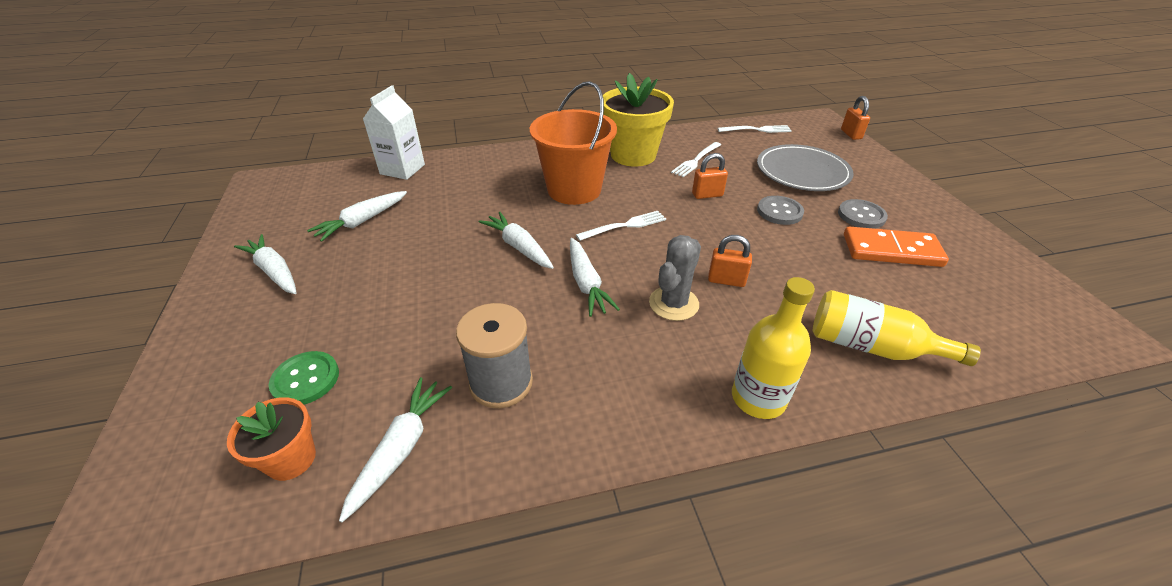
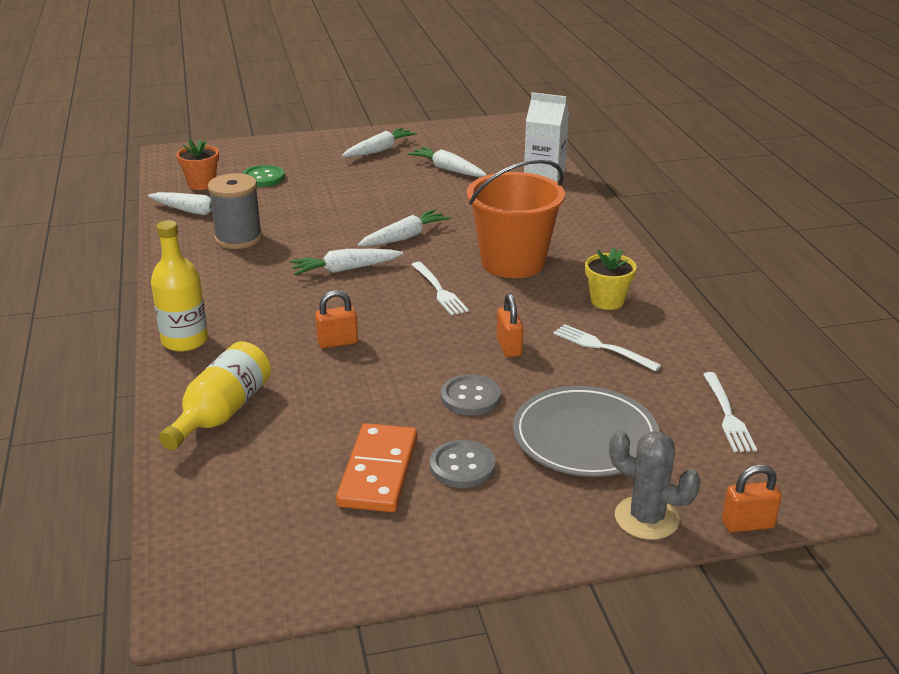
camera: 90 degrees right, 10 degrees down
(633, 155) = (607, 301): yellow flower pot -> yellow flower pot, size x0.53
(673, 303) = (308, 311): grey cactus -> grey cactus (646, 518)
(726, 280) = (337, 342): orange padlock -> orange padlock turned 60 degrees clockwise

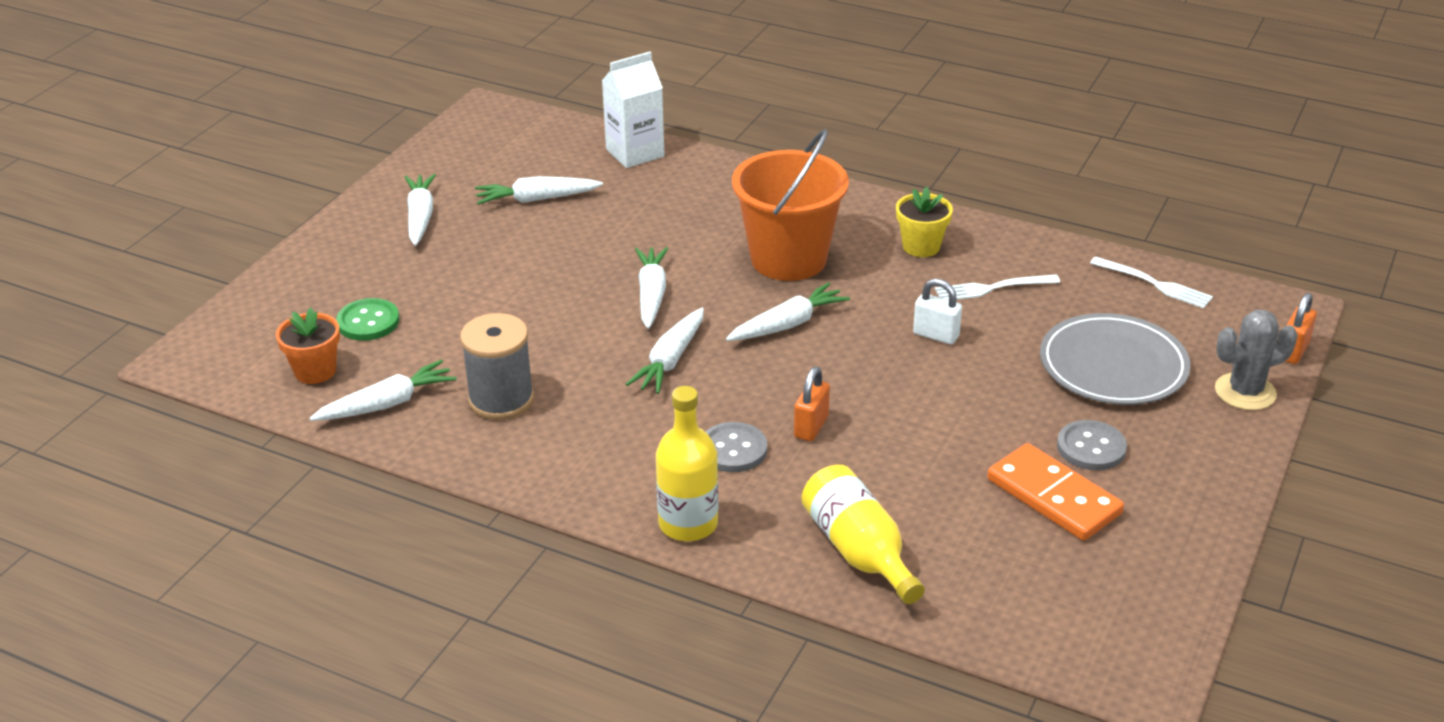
camera: 50 degrees left, 5 degrees up
(439, 290) = (788, 324): white fork -> white carrot
(470, 397) = (992, 394): grey button -> grey button (733, 449)
(509, 347) = (936, 335): orange padlock -> white padlock

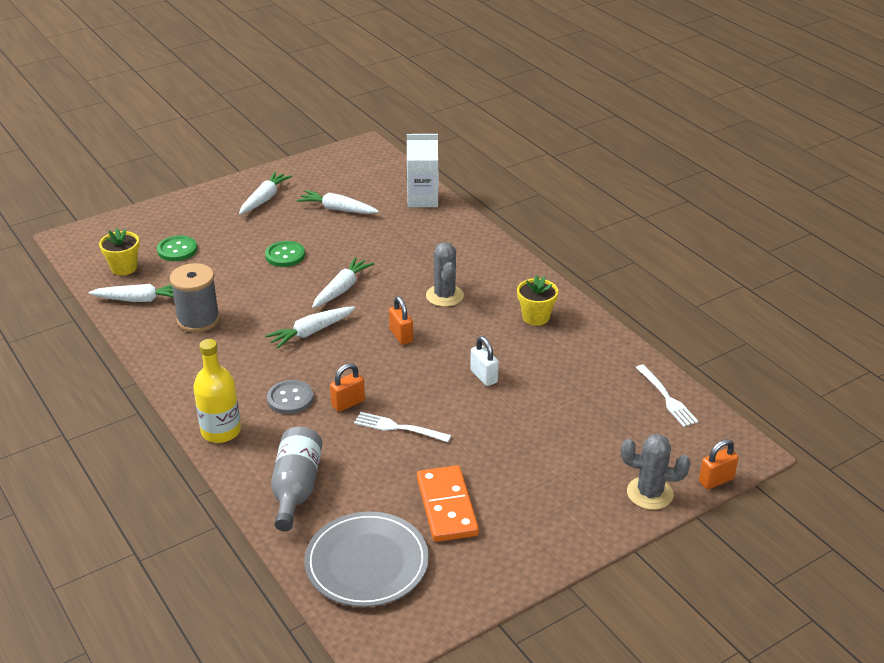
camera: 30 degrees right, 0 degrees up
(315, 371) = (124, 268): orange flower pot -> yellow flower pot
(529, 279) = (285, 255): none -> green button
(788, 259) = (444, 296): orange bucket -> grey cactus
(788, 324) = (401, 336): white carrot -> orange padlock
(859, 551) = (296, 488): yellow bottle -> grey bottle
(992, 288) = (552, 360): white fork -> white fork (398, 428)
(1091, 448) = (504, 486): grey button -> none
(1113, 365) = (578, 440): grey plate -> grey plate (367, 563)

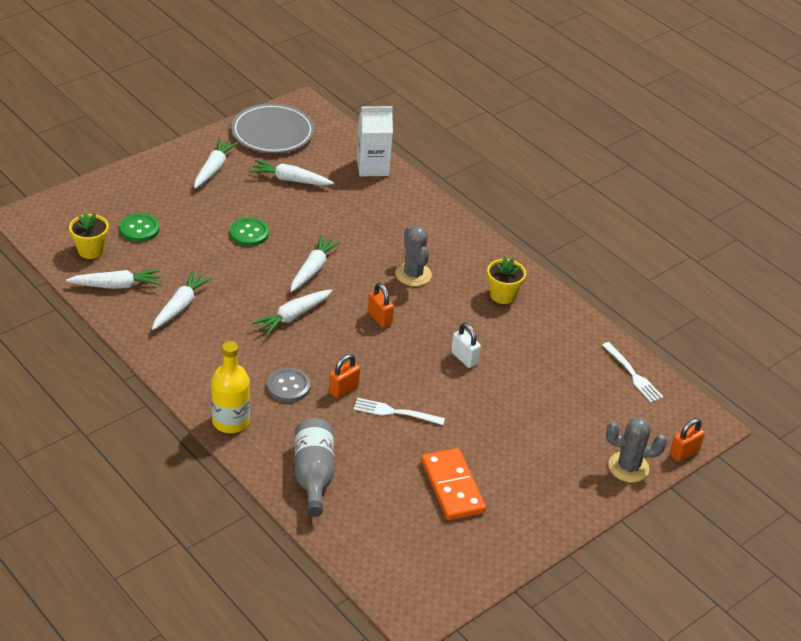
camera: 10 degrees left, 5 degrees up
(198, 320) = (180, 306): grey spool -> white carrot
(367, 563) = (391, 542): grey plate -> grey plate (272, 132)

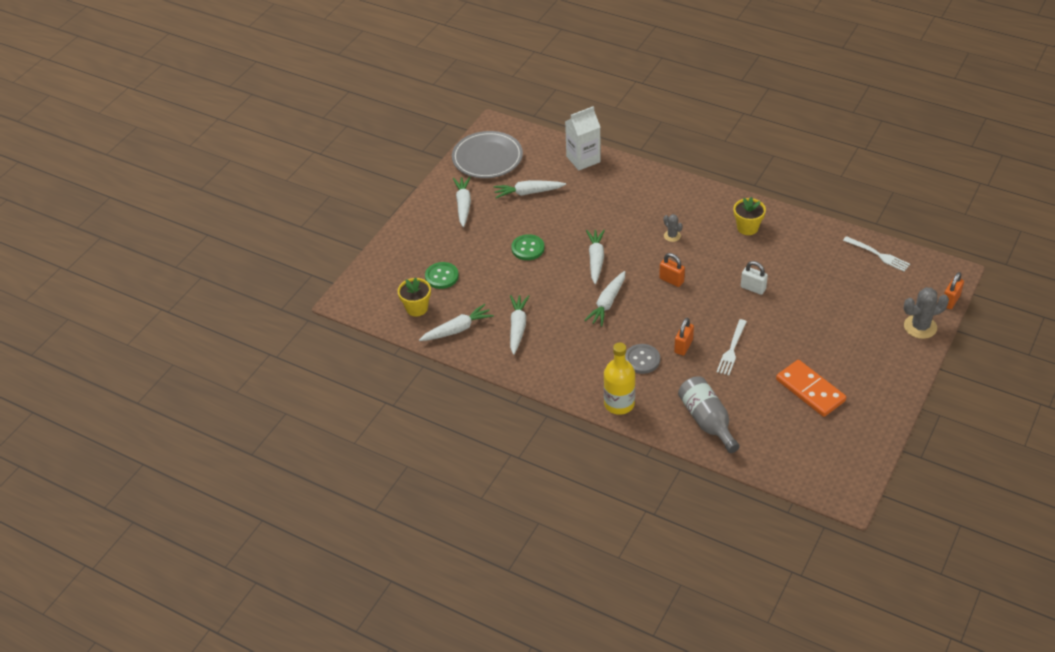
camera: 15 degrees left, 5 degrees up
(394, 412) = (732, 350): white fork -> white fork turned 60 degrees counterclockwise
(413, 274) = (672, 236): grey cactus -> grey cactus, size x0.57

